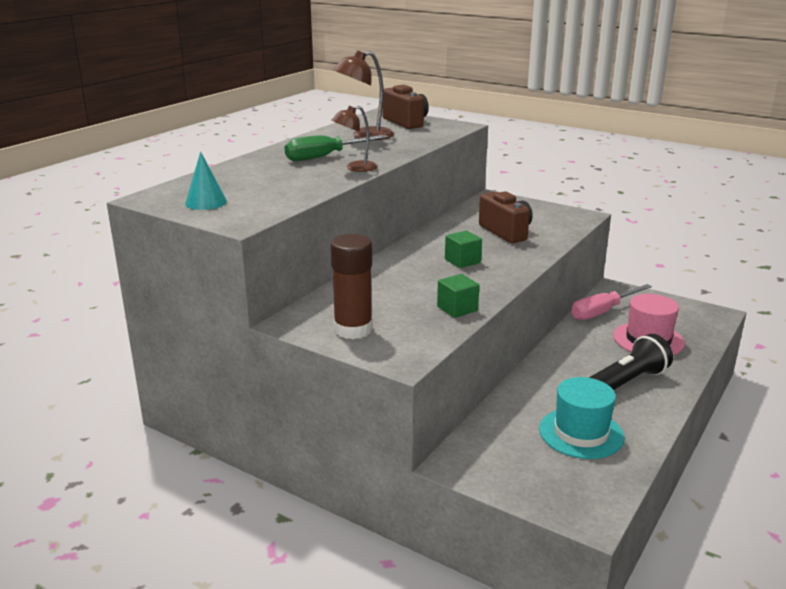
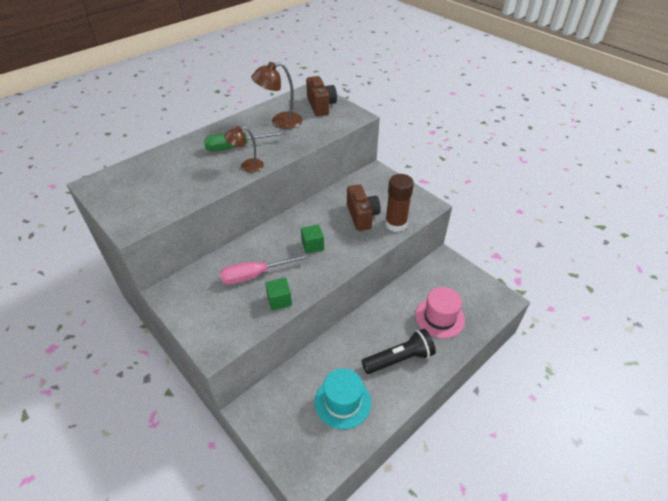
camera: 15 degrees right, 20 degrees up
(206, 202) = (124, 196): turquoise cone -> none
(353, 329) = (200, 309): brown glue stick -> brown glue stick (395, 224)
(602, 312) = (423, 281): pink screwdriver -> pink screwdriver (255, 275)

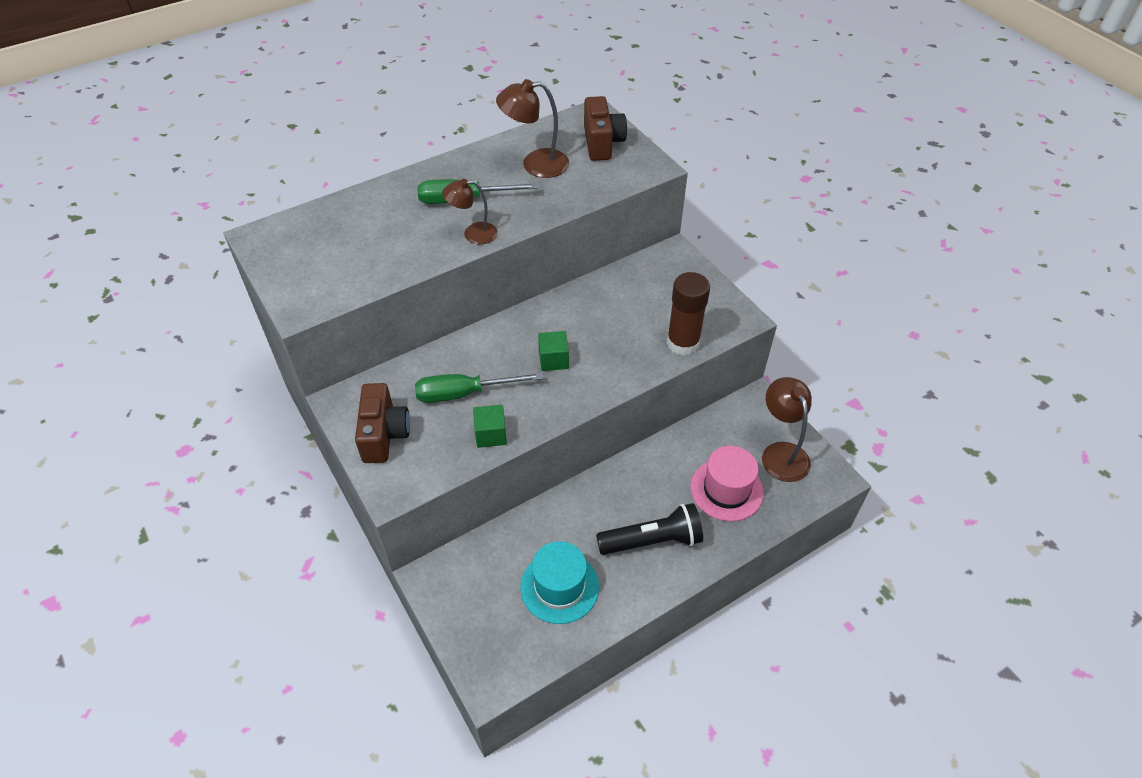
camera: 10 degrees right, 5 degrees up
(255, 275) = (464, 393): pink screwdriver -> green screwdriver
(362, 216) = (635, 323): brown camera -> brown camera (384, 434)
(468, 289) = (781, 453): none -> brown lamp

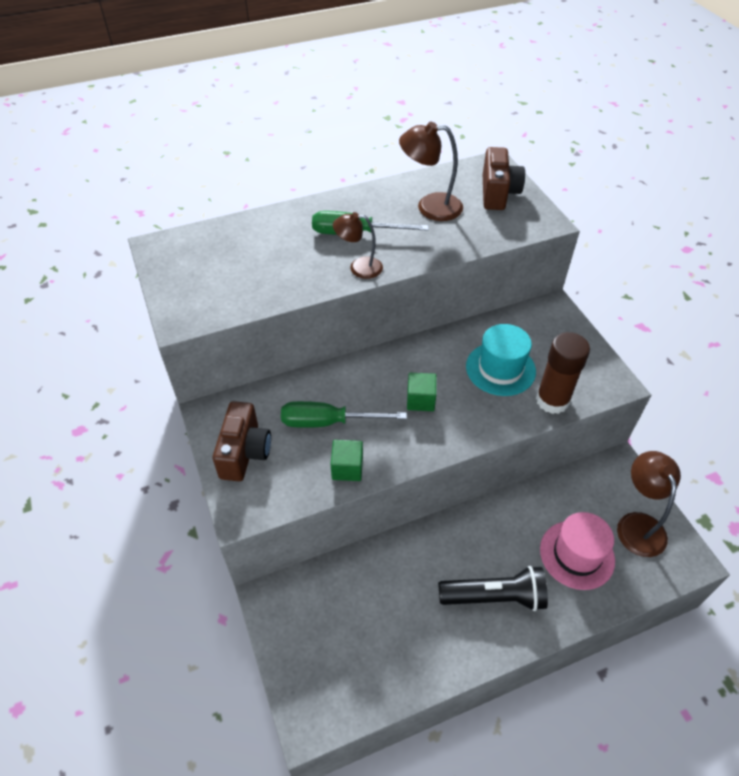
camera: 10 degrees right, 0 degrees up
(559, 587) = (394, 630): turquoise hat -> turquoise hat (500, 369)

